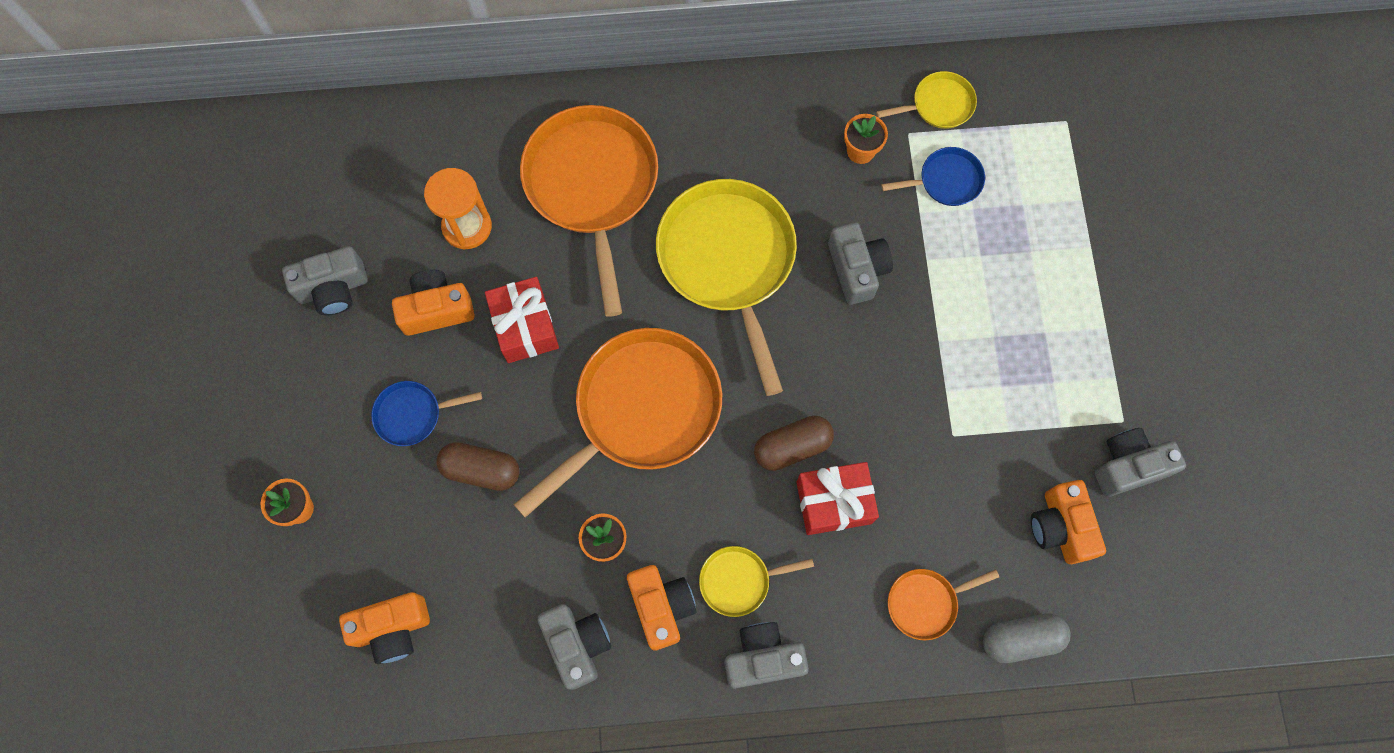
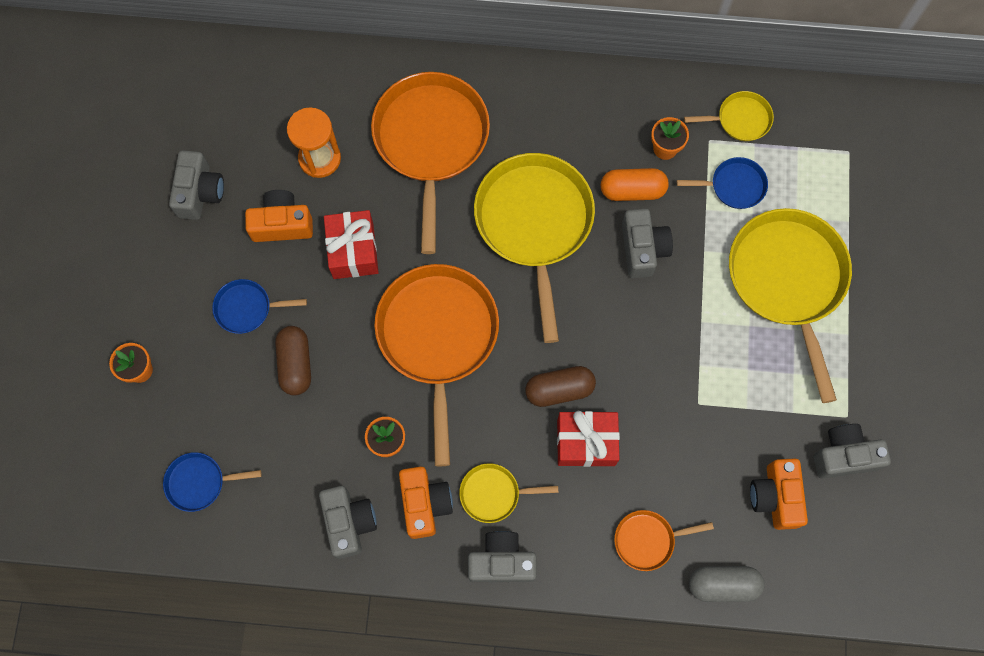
camera: 10 degrees right, 0 degrees up
(333, 288) = (200, 192): grey camera -> grey camera turned 75 degrees counterclockwise
(392, 628) = (199, 482): orange camera -> blue pan
(481, 470) = (295, 364): brown capsule -> brown capsule turned 60 degrees clockwise
(641, 410) = (438, 337): orange pan -> orange pan turned 60 degrees counterclockwise
(832, 204) = (632, 190): none -> orange capsule
(1027, 278) = (788, 281): none -> yellow pan

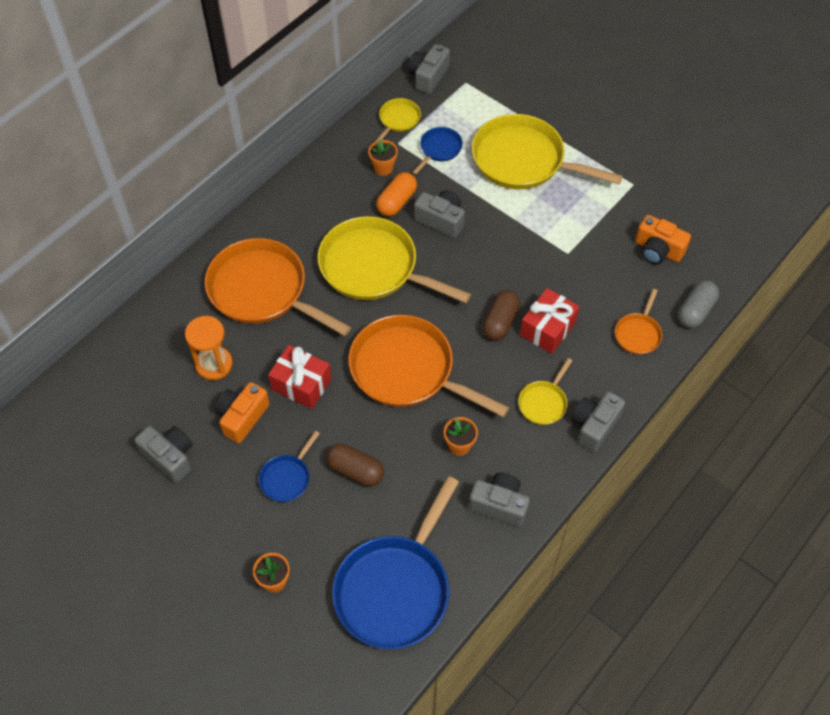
camera: 55 degrees left, 15 degrees down
(199, 482) = (395, 589): blue pan -> blue pan, size x2.16
(425, 504) = (520, 448): orange camera -> none
(844, 455) = (656, 200): grey camera -> grey camera (428, 76)

